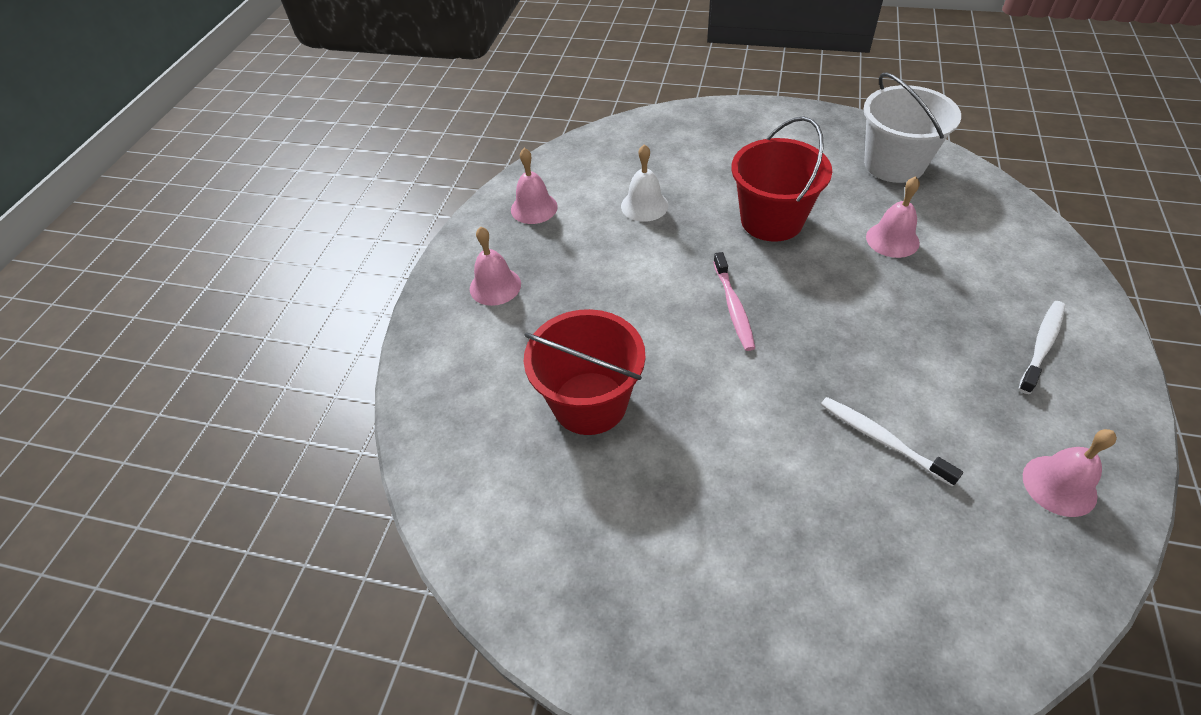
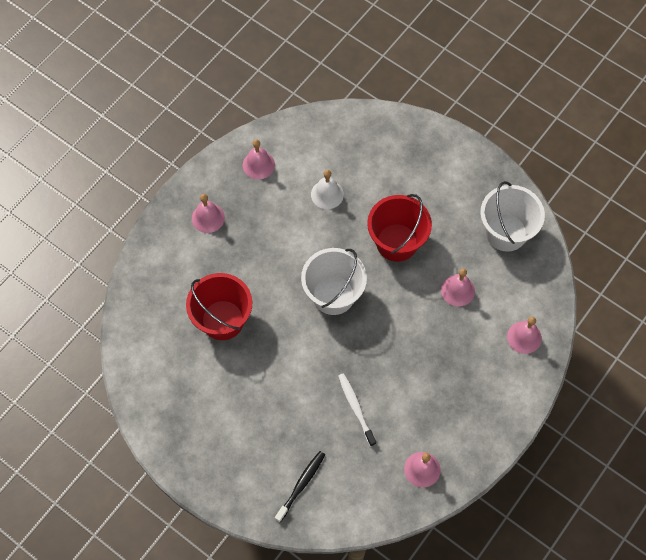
camera: 20 degrees right, 15 degrees up
(733, 307) = (333, 295): pink toothbrush -> white bucket
(893, 609) = (301, 485): none -> black toothbrush
(1023, 255) = (524, 337): none -> pink bell
(1042, 345) = (481, 396): white toothbrush -> none

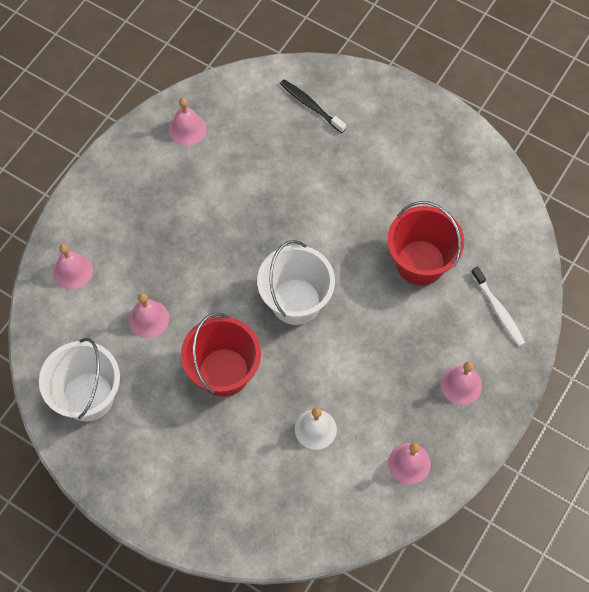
camera: 175 degrees right, 0 degrees up
(301, 485) = (311, 105): black toothbrush -> black toothbrush turned 105 degrees clockwise
(356, 408) = (260, 182): white toothbrush -> white toothbrush (498, 310)

